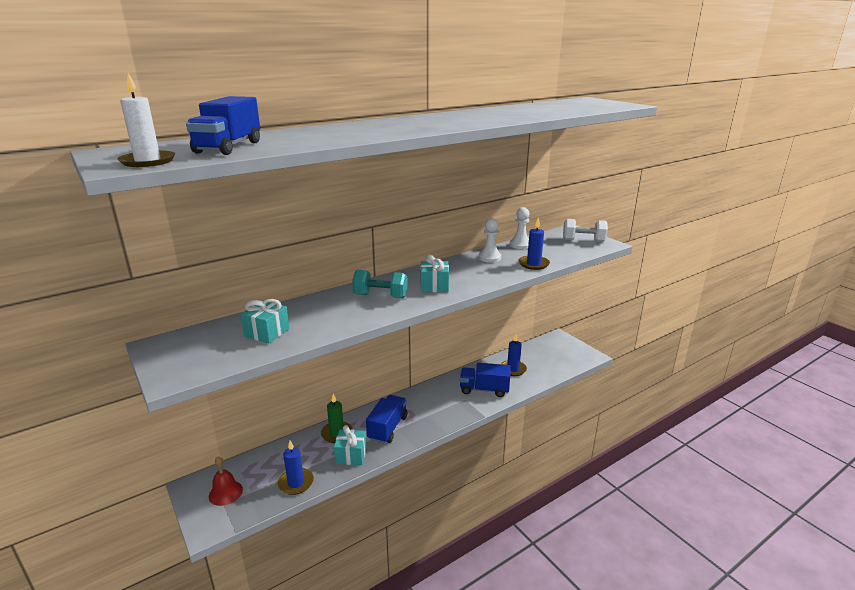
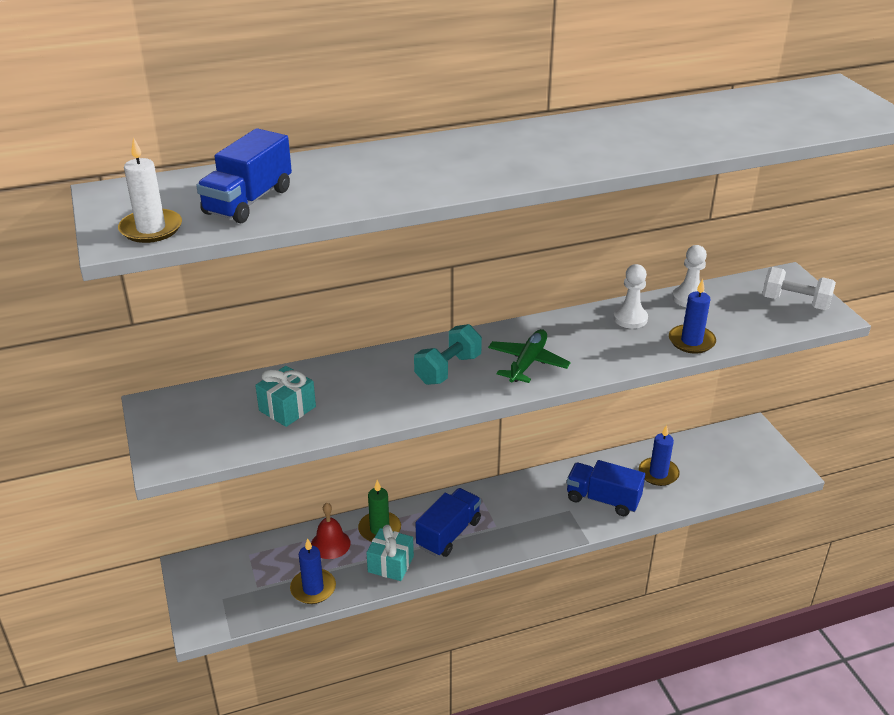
camera: 15 degrees right, 10 degrees up
(225, 492) = (227, 583): red bell -> red bell (330, 544)
(380, 296) = (448, 369): turquoise dumbbell -> turquoise dumbbell turned 75 degrees counterclockwise
(434, 286) = (528, 362): turquoise gift -> green plane

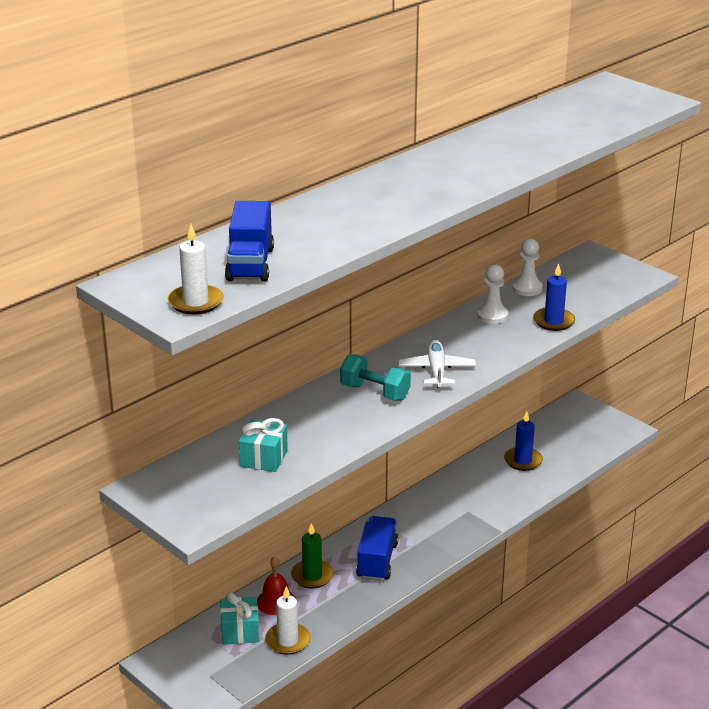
camera: 25 degrees left, 5 degrees down
(313, 588) = (288, 641): blue candle -> white candle
(390, 564) = (343, 600): turquoise gift -> turquoise gift (240, 631)
(448, 369) = (375, 392): turquoise dumbbell -> turquoise dumbbell turned 75 degrees counterclockwise
(528, 362) = (436, 370): green plane -> white plane
(603, 499) = (490, 494): blue truck -> none
(795, 303) = (611, 272): white dumbbell -> none

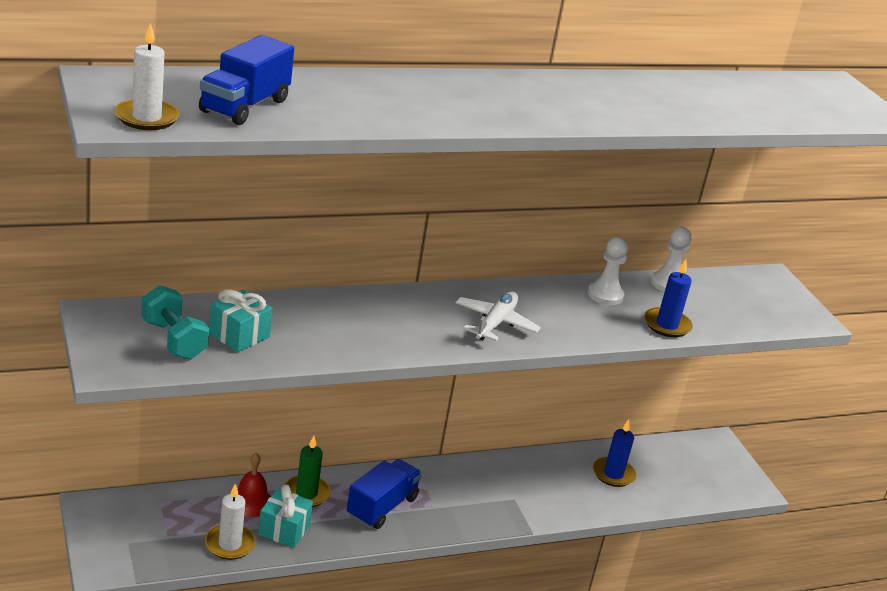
camera: 20 degrees right, 0 degrees up
(240, 631) = (193, 515): turquoise gift -> turquoise gift (284, 530)
(375, 392) = (411, 319): turquoise dumbbell -> turquoise dumbbell (173, 340)

